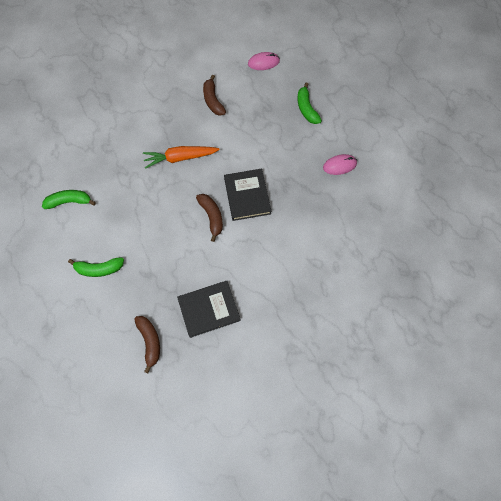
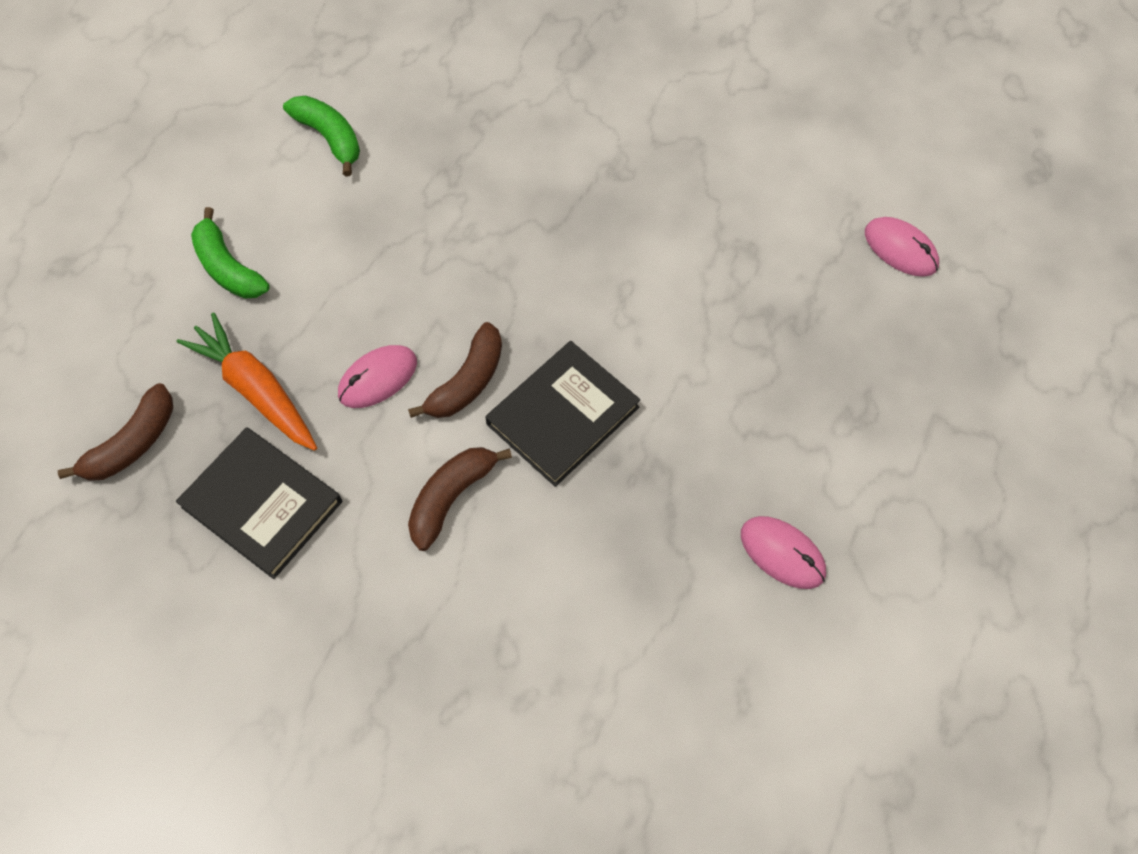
camera: 55 degrees right, 5 degrees down
(180, 158) = (554, 246): orange carrot -> orange carrot (256, 390)
(188, 244) = (378, 378): none -> pink mouse
(213, 100) = (728, 218): brown banana -> brown banana (451, 497)
(306, 108) = (865, 398): green banana -> none

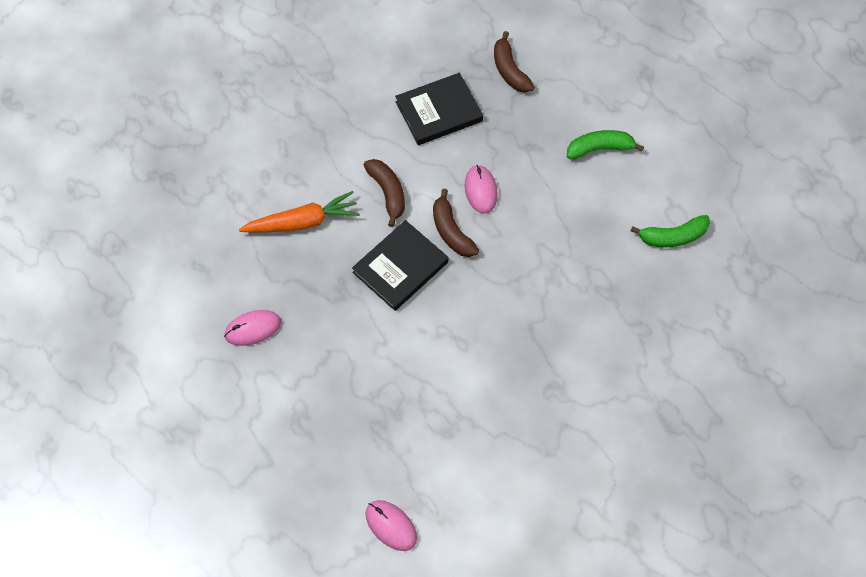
camera: 120 degrees right, 0 degrees up
(256, 390) = (509, 133): orange carrot -> orange carrot (303, 222)
(563, 416) = (400, 267): black book -> black book turned 60 degrees clockwise
(900, 249) = (391, 526): pink mouse -> pink mouse turned 60 degrees clockwise

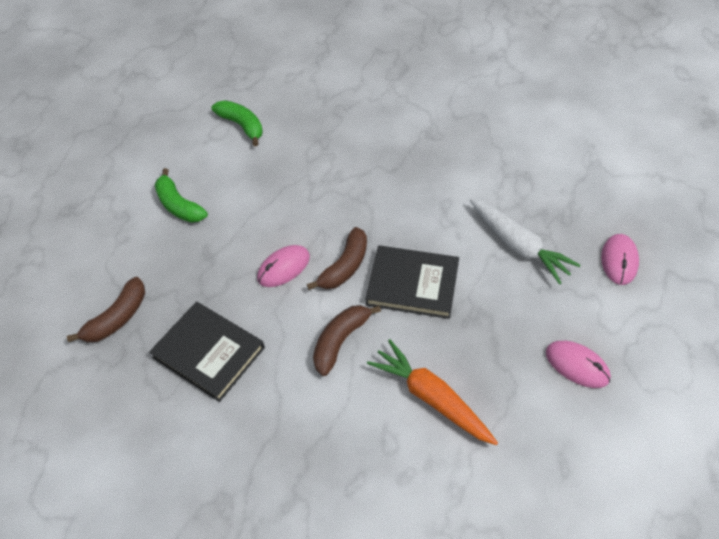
camera: 120 degrees left, 10 degrees down
(379, 368) = (518, 246): none -> white carrot
(391, 526) = (626, 170): pink mouse -> pink mouse (619, 260)

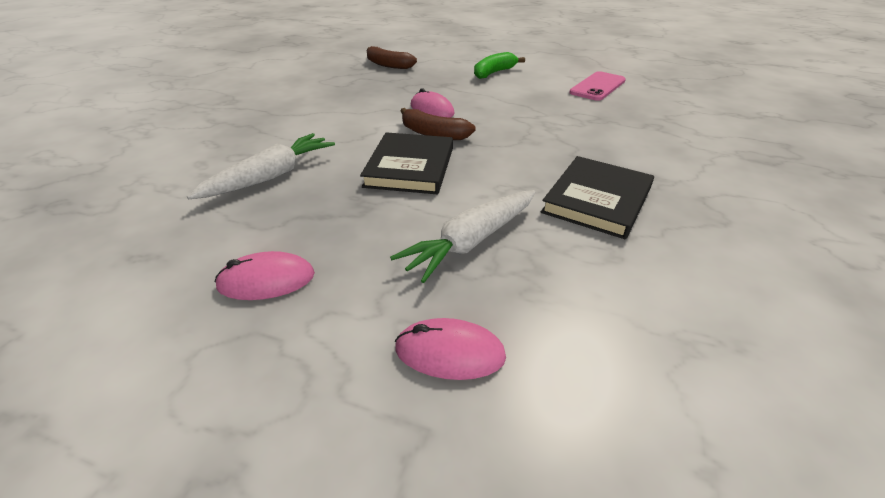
camera: 85 degrees right, 15 degrees down
(209, 353) = (352, 90): black book -> black book (597, 200)
(242, 126) = (598, 87): green banana -> pink phone
(340, 341) = (349, 134): brown banana -> none
(431, 397) = (271, 176): orange carrot -> white carrot
(577, 365) = (266, 280): pink mouse -> pink mouse turned 45 degrees clockwise

